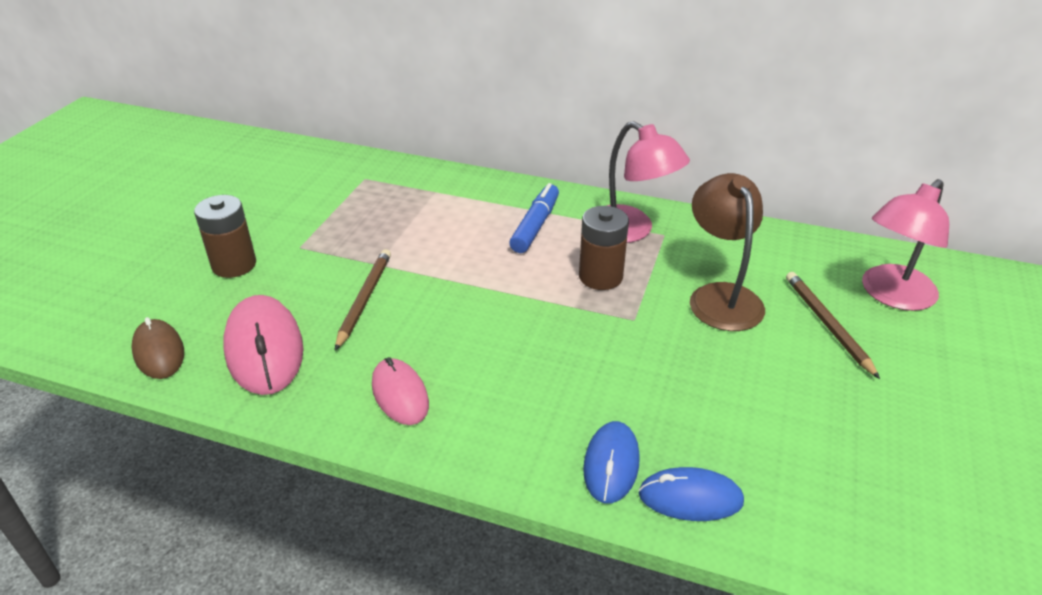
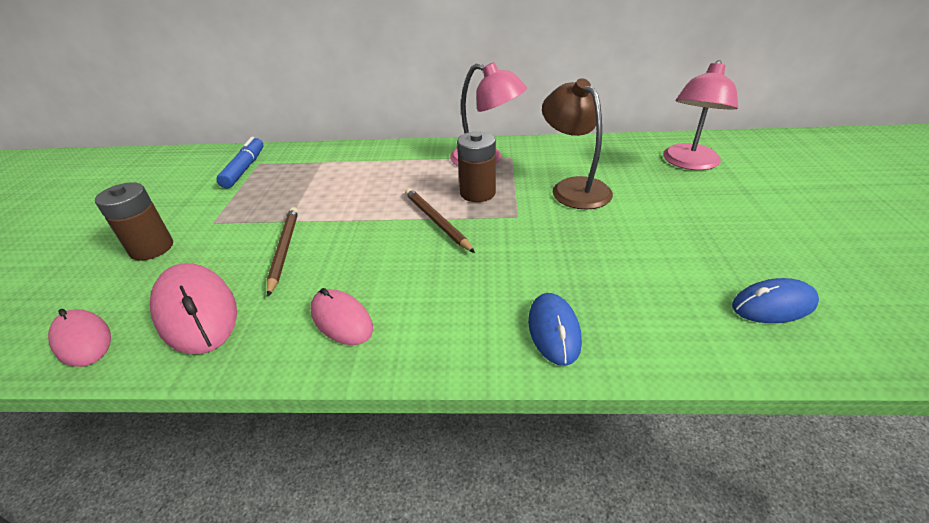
camera: 15 degrees left, 0 degrees up
(159, 352) = (82, 340): brown mouse -> pink mouse
(535, 226) = (411, 169): blue marker -> blue marker (244, 169)
(690, 498) = (633, 340): blue mouse -> blue mouse (773, 305)
(828, 325) = (659, 190): brown pencil -> brown pencil (437, 221)

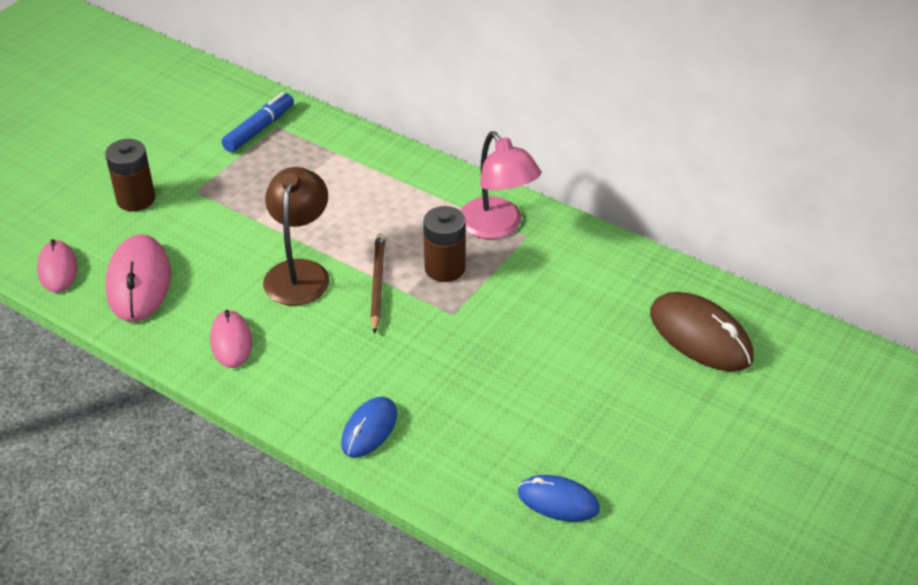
camera: 30 degrees right, 5 degrees up
(284, 250) = (233, 253): brown pencil -> none
(573, 188) = (542, 307): brown lamp -> brown lamp (299, 272)
(689, 163) = (700, 336): pink lamp -> brown mouse

